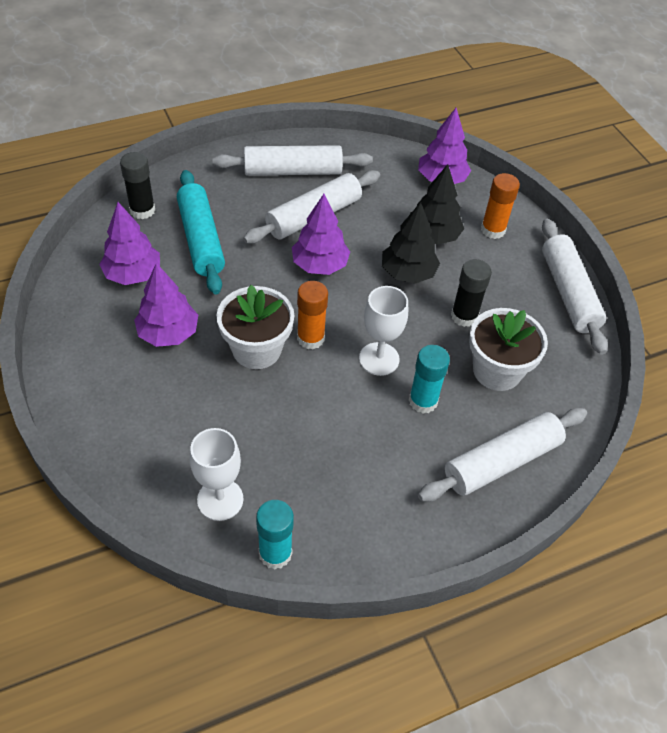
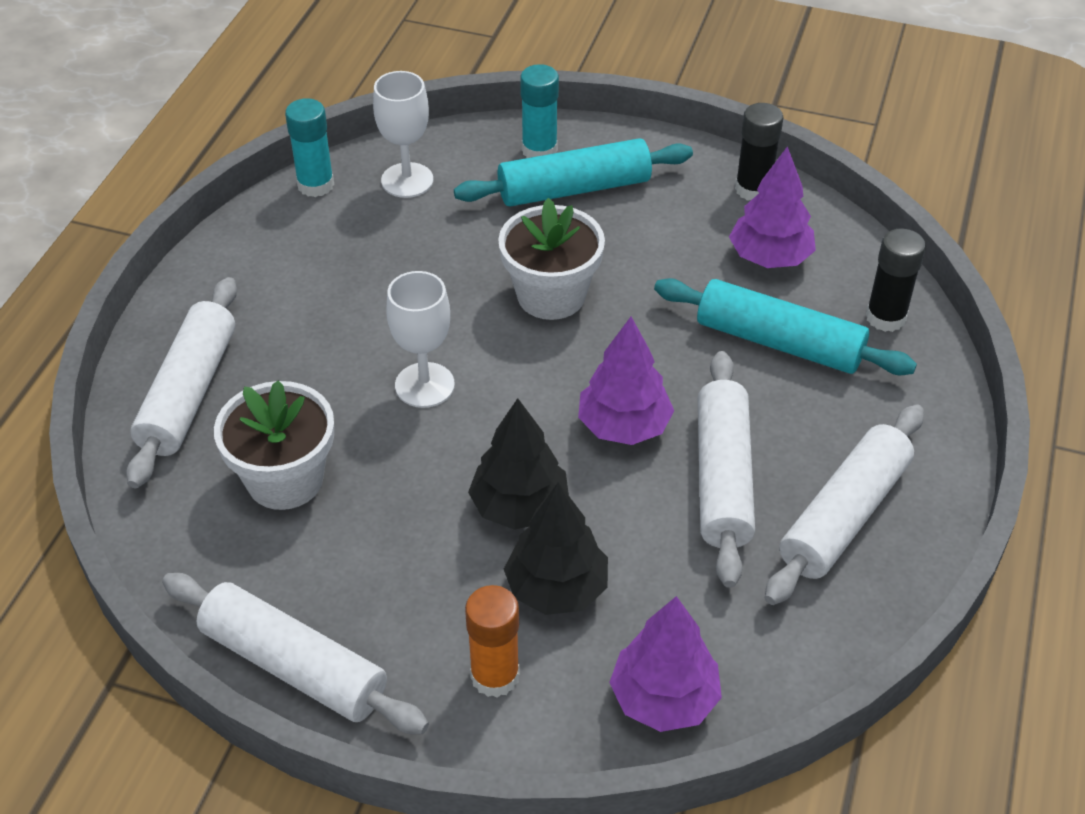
camera: 135 degrees right, 5 degrees down
(147, 399) = (574, 189): none -> turquoise rolling pin
(168, 333) = (647, 242): purple tree -> none
(310, 338) = (518, 347): orange glue stick -> none
(423, 401) = (330, 383): turquoise glue stick -> turquoise glue stick (539, 150)
(464, 316) = (391, 511): black glue stick -> black glue stick (753, 189)

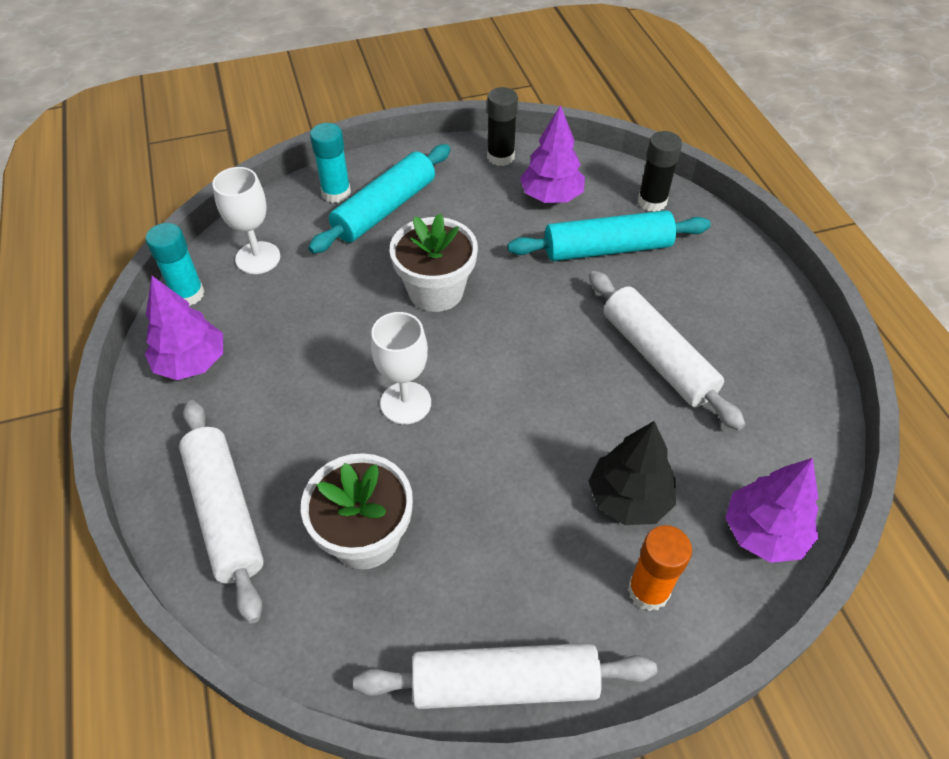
camera: 35 degrees left, 5 degrees up
(519, 507) = (551, 454): black tree -> none
(624, 426) = (566, 357): purple tree -> purple tree (191, 362)
(844, 515) = (747, 341): white rolling pin -> none

